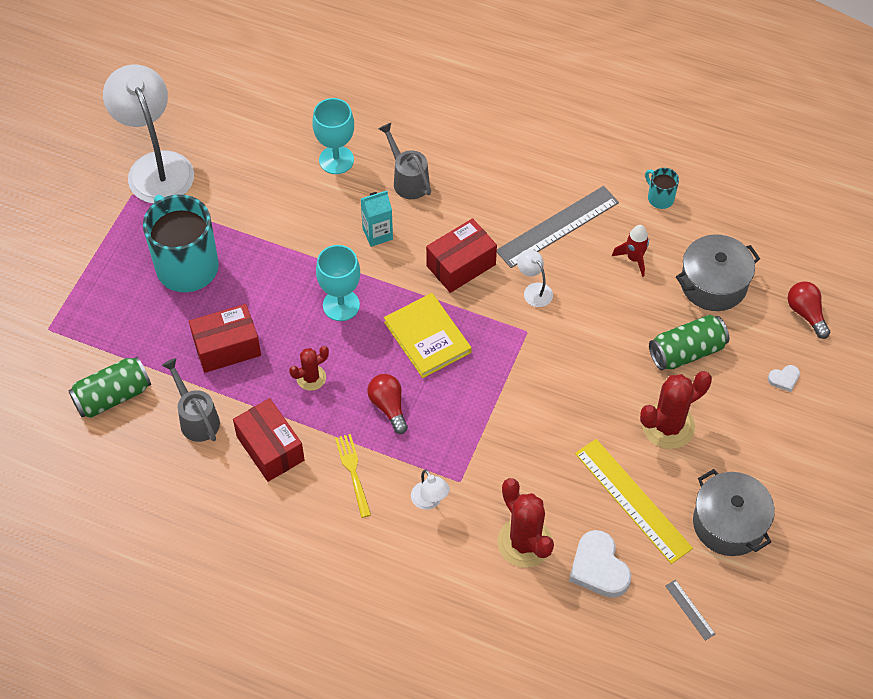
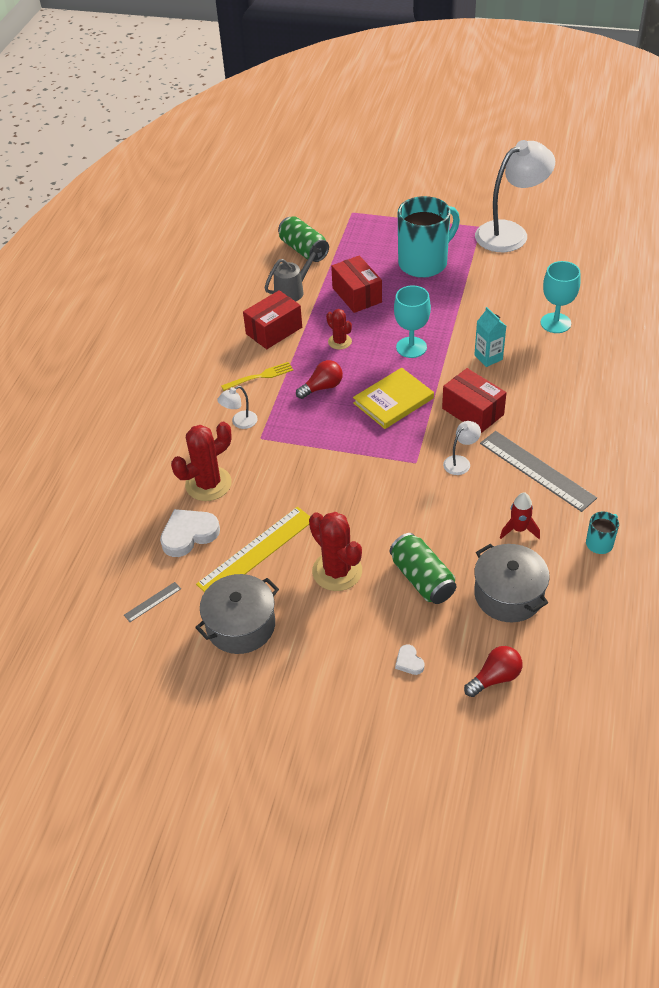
camera: 85 degrees right, 10 degrees down
(408, 180) = (551, 367): grey watering can -> none

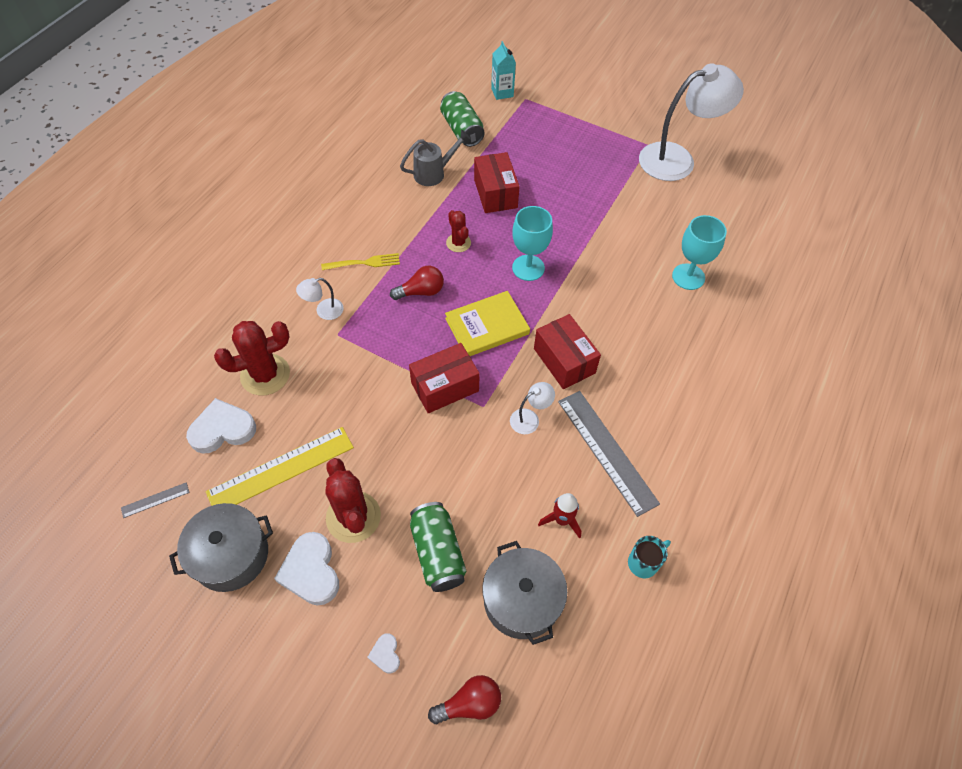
camera: 10 degrees right, 10 degrees up
(274, 330) = (398, 214): red box -> red box (445, 387)
(317, 619) = (311, 571): none -> white heart
(424, 263) = (577, 173): turquoise mug -> none
(488, 357) = (603, 300): turquoise carton -> turquoise carton (502, 92)

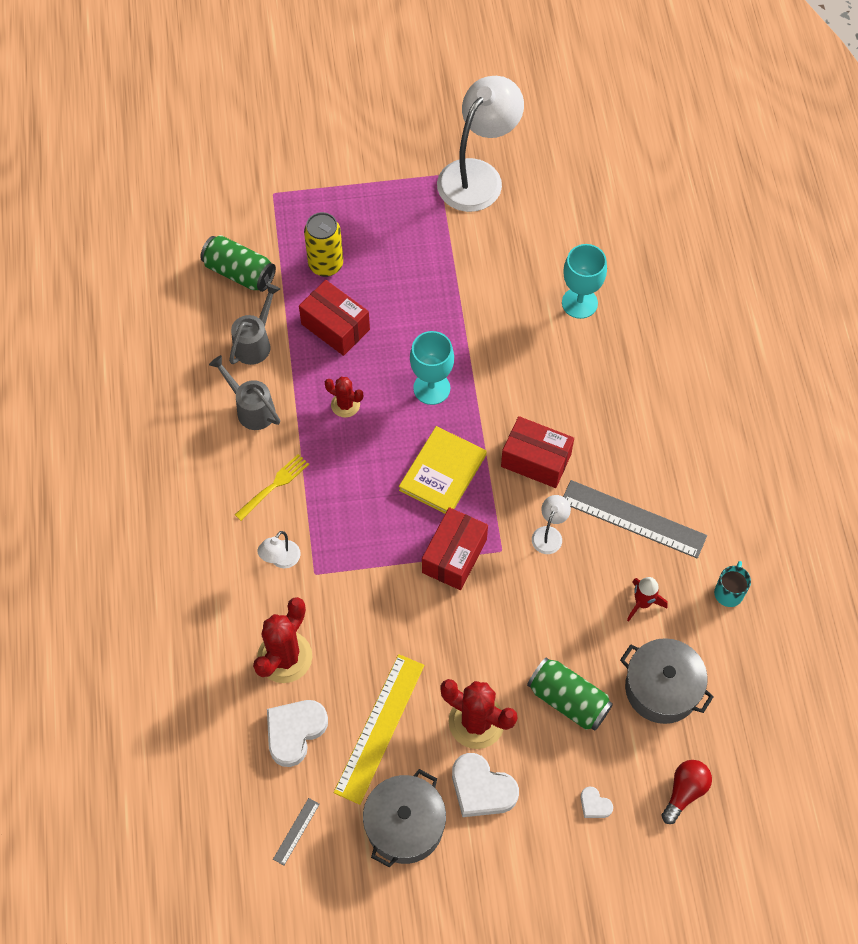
camera: 35 degrees left, 5 degrees up
(394, 209) = (251, 409): none -> grey watering can
(421, 291) = (354, 479): red light bulb -> none
(502, 92) = (242, 200): turquoise carton -> none
(522, 155) = (326, 265): none -> yellow can

